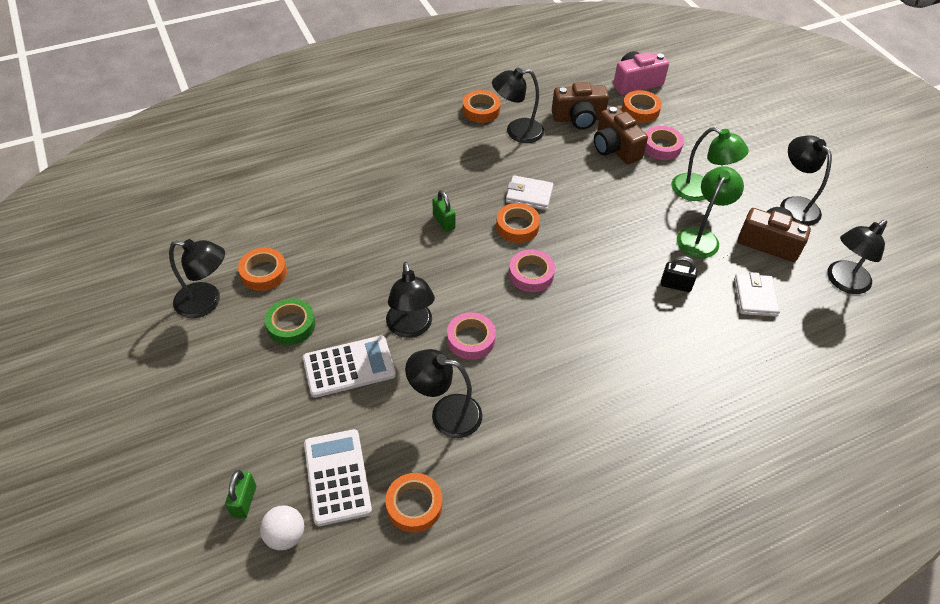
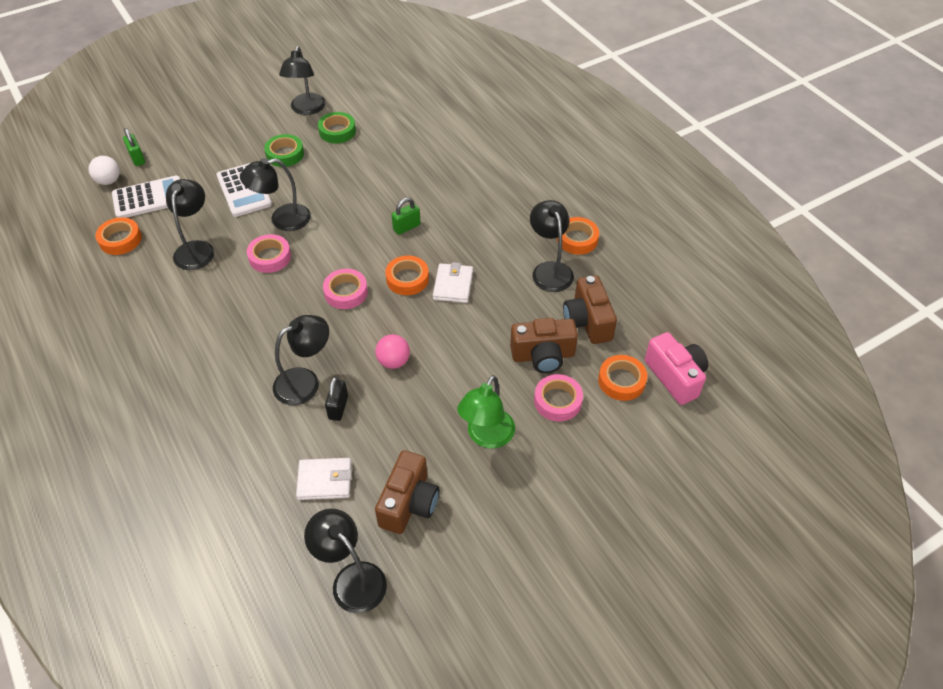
camera: 85 degrees right, 0 degrees up
(244, 501) = (137, 158): green padlock -> green padlock turned 60 degrees clockwise
(263, 273) = (337, 131): orange tape -> green tape
(615, 148) = (543, 356): brown camera -> brown camera turned 150 degrees counterclockwise
(621, 243) = (393, 361): none -> pink ball
(701, 236) = (411, 434): green lamp -> none
(794, 205) = (478, 539): black lamp -> black lamp (305, 382)

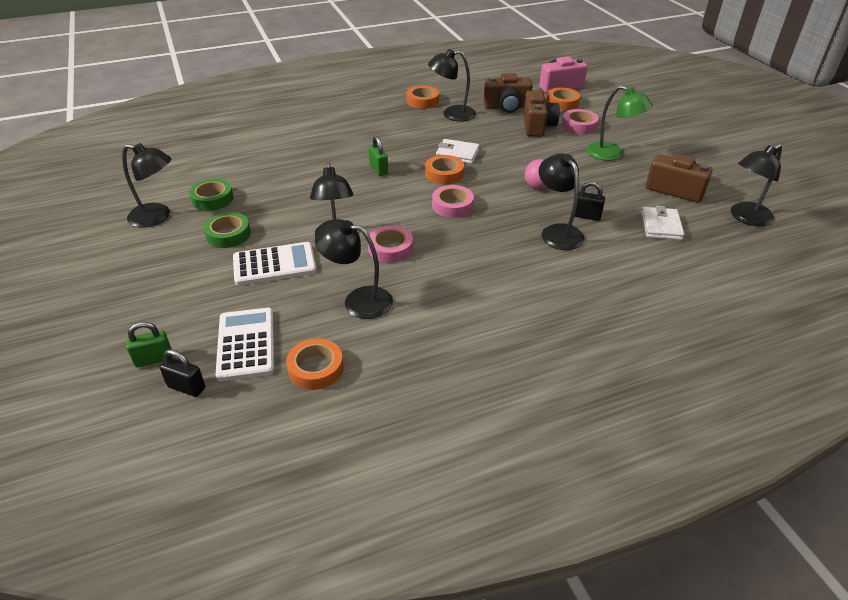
camera: 80 degrees left, 10 degrees down
(109, 181) = (186, 387): white ball -> black padlock

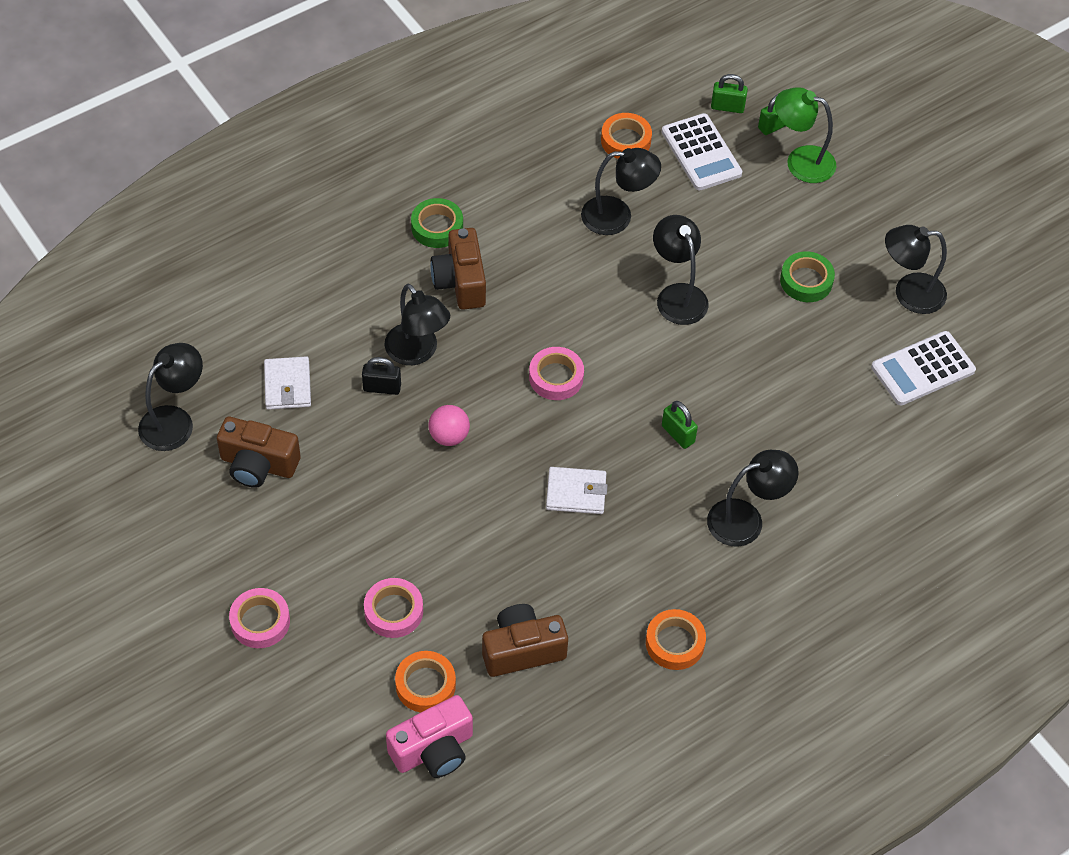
camera: 165 degrees right, 15 degrees up
(186, 387) = (727, 107): black padlock -> green padlock
(212, 199) = (865, 335): green tape -> green tape (437, 227)
(274, 264) = (727, 247): white calculator -> white calculator (922, 369)
(390, 248) = (609, 292): pink tape -> pink tape (260, 621)
(444, 174) = (583, 441): orange tape -> none
(452, 114) = (612, 606): black lamp -> black lamp (746, 519)
(537, 126) = (463, 596): brown camera -> brown camera (460, 282)
(612, 154) = (342, 536): green lamp -> green lamp (800, 161)

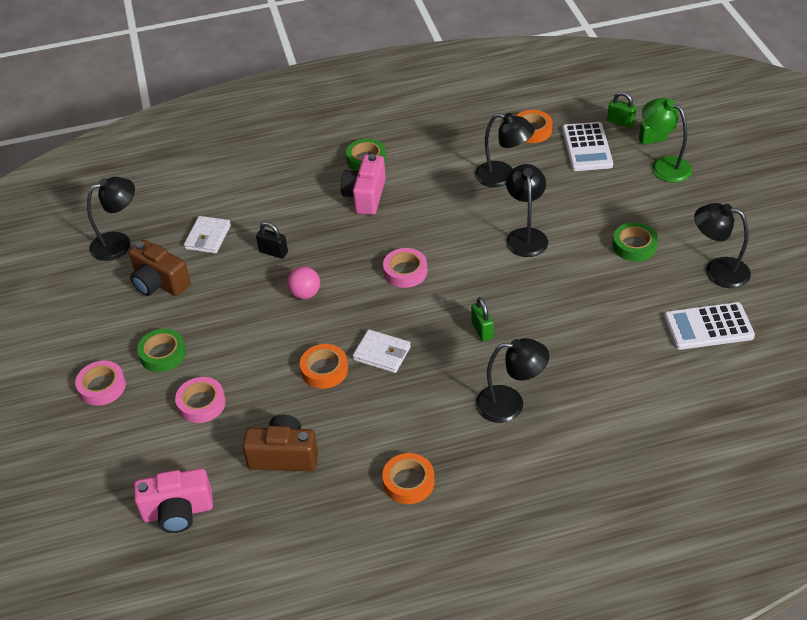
camera: 25 degrees right, 10 degrees down
(313, 559) = (163, 354): none -> green tape
(417, 352) = (311, 235): black lamp -> none
(425, 685) = (197, 462): orange tape -> orange tape (324, 370)
(460, 282) = (365, 196): brown camera -> pink camera

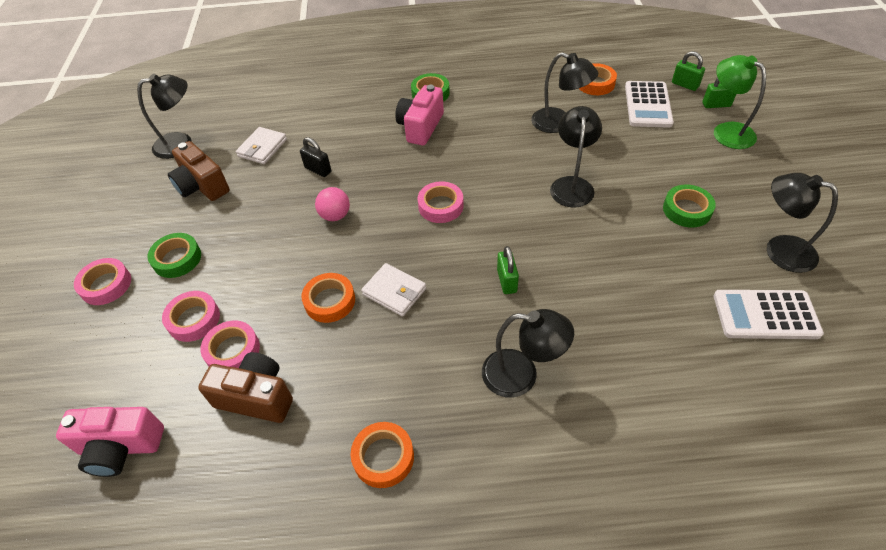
camera: 10 degrees right, 5 degrees up
(248, 423) = (232, 351): none -> pink tape

